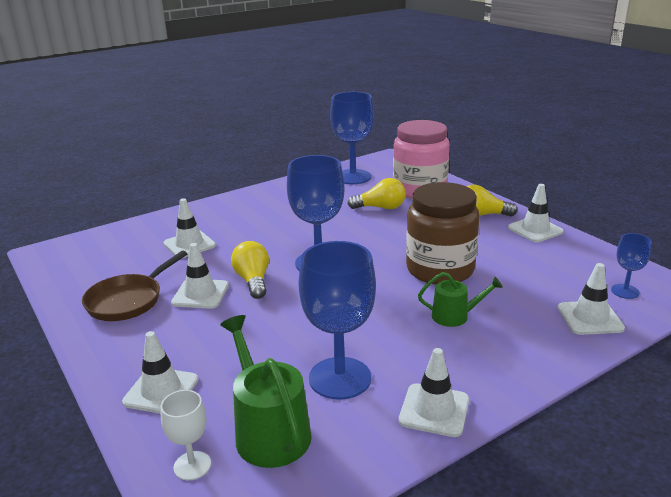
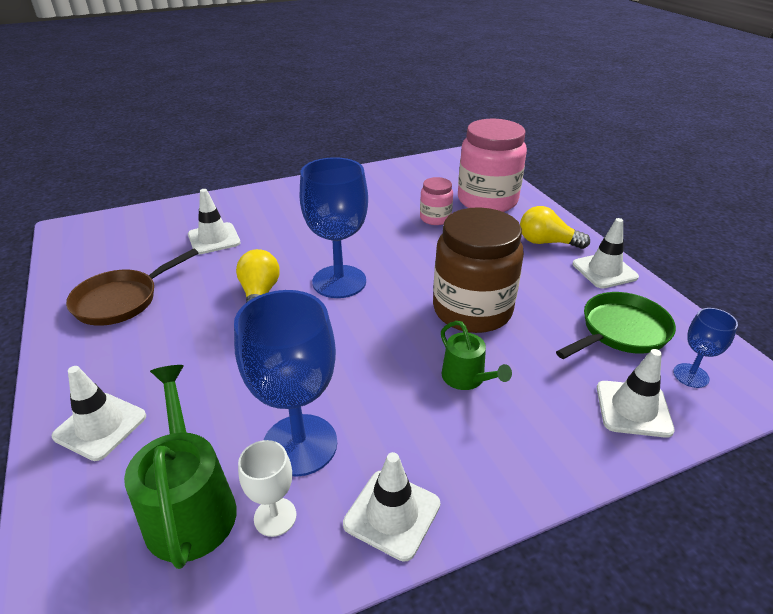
camera: 10 degrees right, 10 degrees up
(192, 465) = (85, 539): white goblet -> white goblet (275, 517)
(200, 294) = (197, 303): white traffic cone -> none
(353, 177) = (419, 175): blue goblet -> none
(381, 208) = (435, 218): yellow light bulb -> pink jar
(455, 316) = (466, 378): green watering can -> green watering can turned 45 degrees clockwise
(562, 269) = (620, 331): none -> green pan

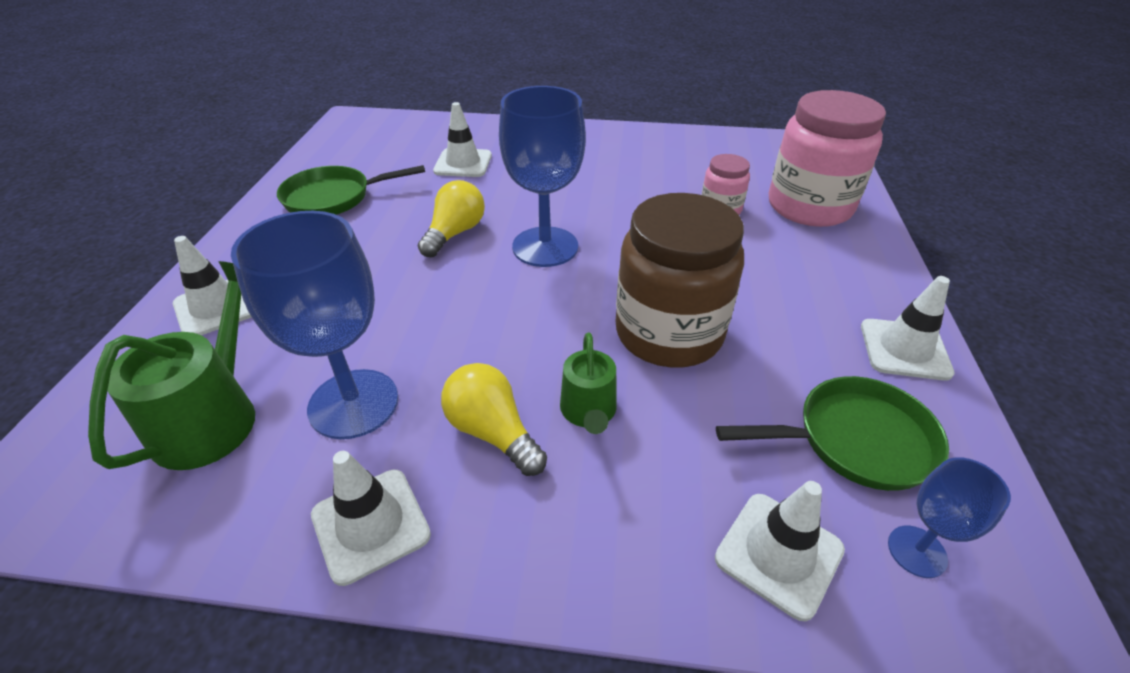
camera: 30 degrees right, 5 degrees up
(121, 300) = (333, 198): brown pan -> green pan
(275, 517) = (267, 465): white goblet -> none
(546, 242) = (847, 283): yellow light bulb -> yellow light bulb (492, 432)

